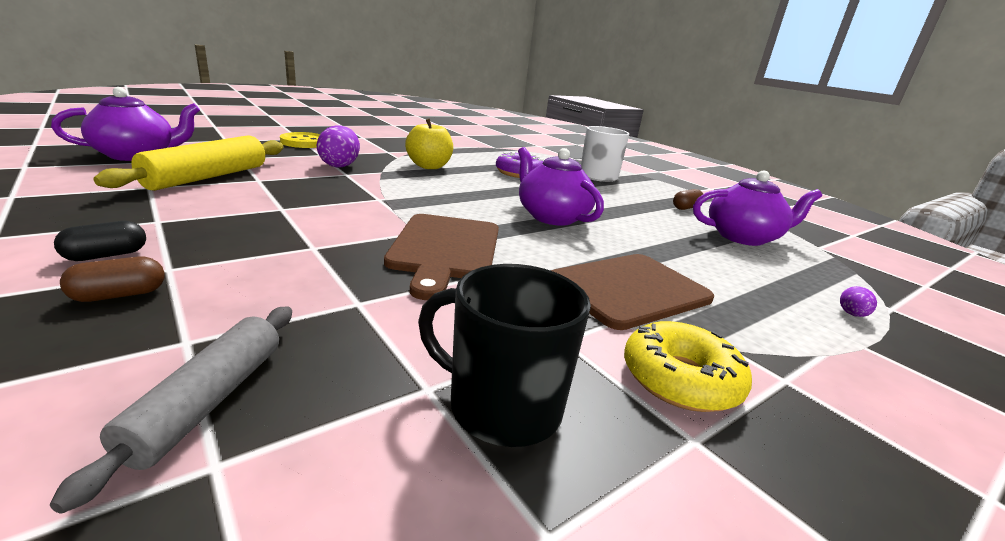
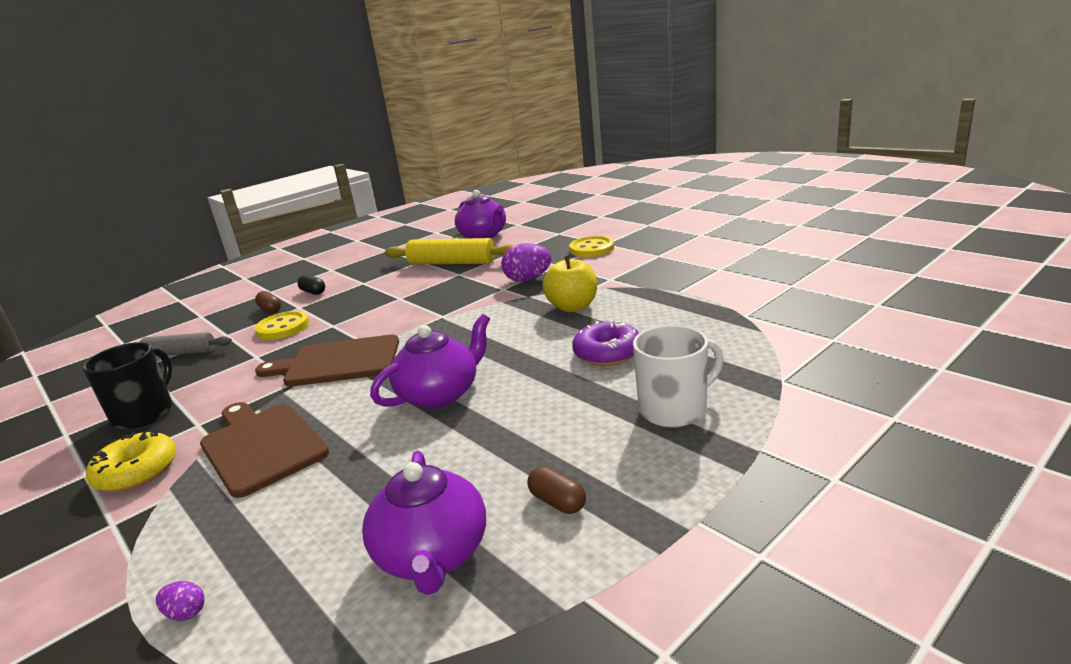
camera: 90 degrees right, 0 degrees up
(255, 282) = (282, 327): none -> yellow button

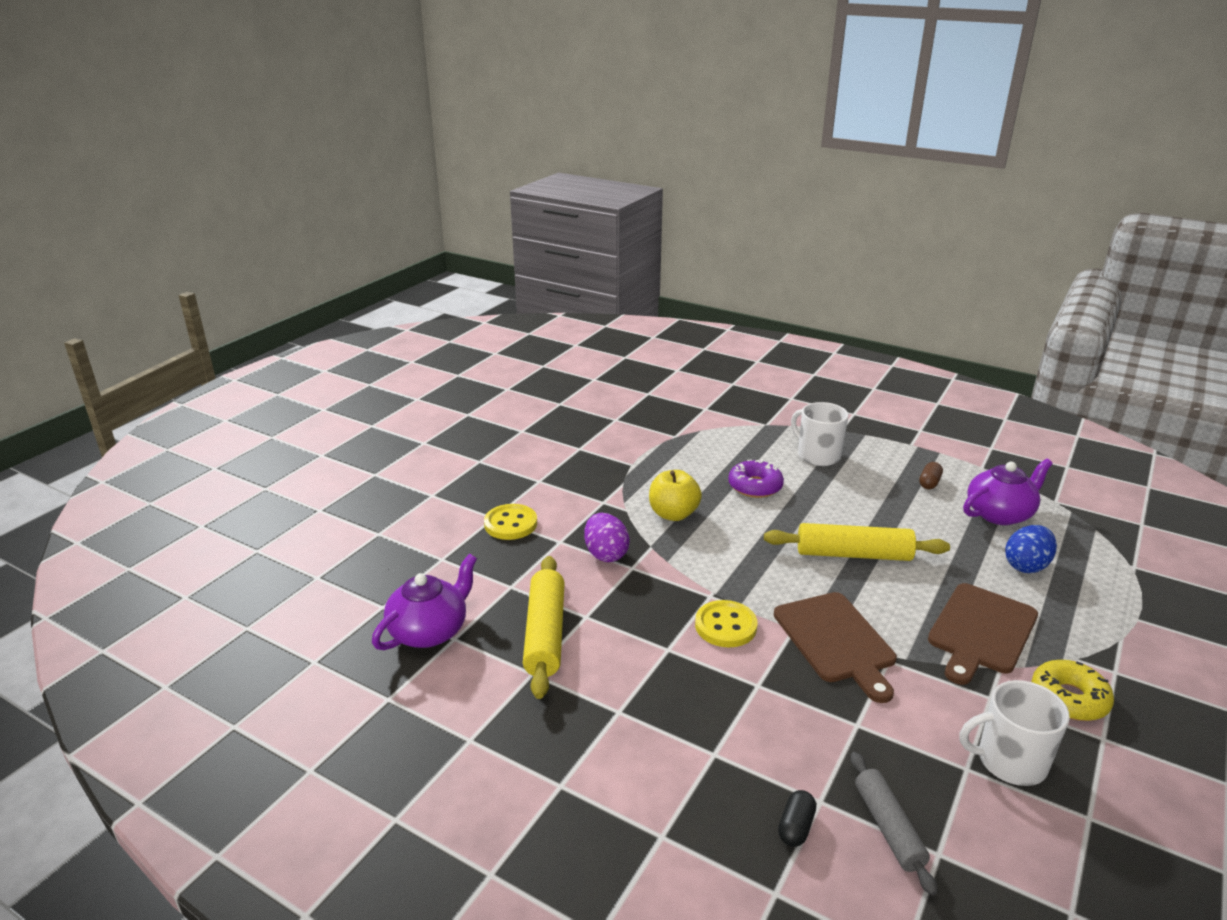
camera: 110 degrees left, 5 degrees up
(144, 413) = (1009, 761): black mug -> white mug
(186, 613) = (1116, 587): purple egg -> none
(270, 310) = (730, 789): brown capsule -> none
(282, 327) = (779, 738): yellow button -> yellow button (725, 626)
(309, 529) = (1026, 566): none -> blue egg
(313, 292) = (659, 762): black capsule -> black capsule (795, 827)
(440, 394) = (853, 554): purple teapot -> yellow rolling pin

